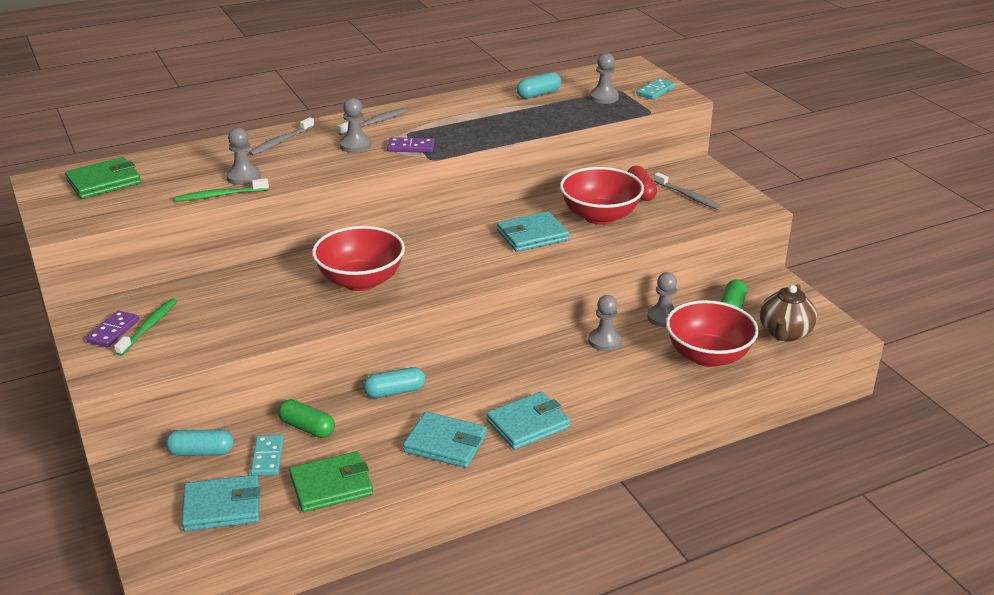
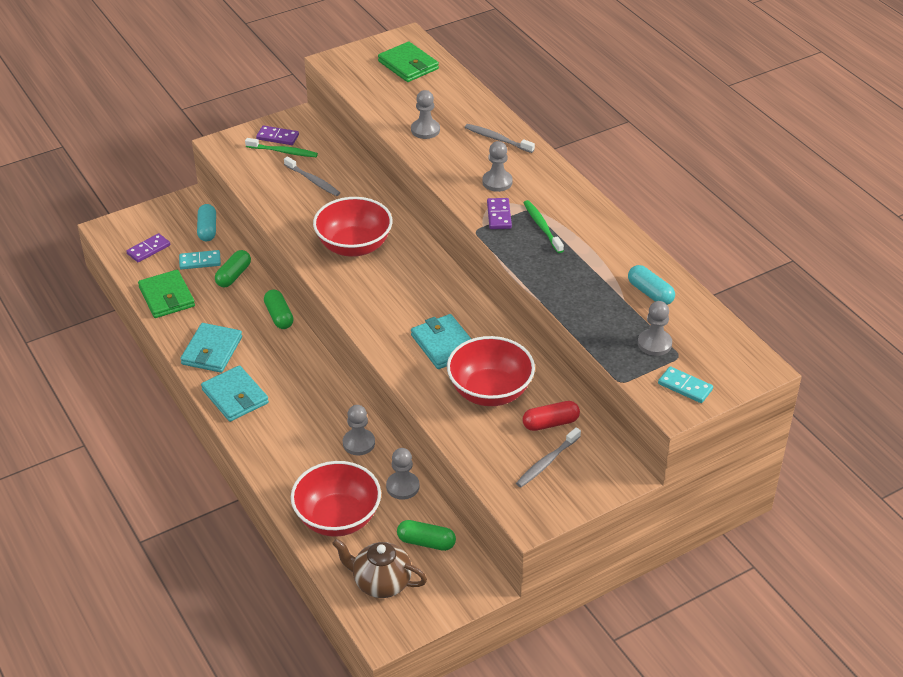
camera: 85 degrees right, 10 degrees up
(220, 195) = (391, 124): green toothbrush -> green toothbrush (542, 226)
(222, 507) = (148, 249): turquoise wallet -> purple domino
(374, 123) = (550, 188): grey toothbrush -> grey toothbrush (313, 181)
(395, 392) = (279, 316): turquoise capsule -> green capsule

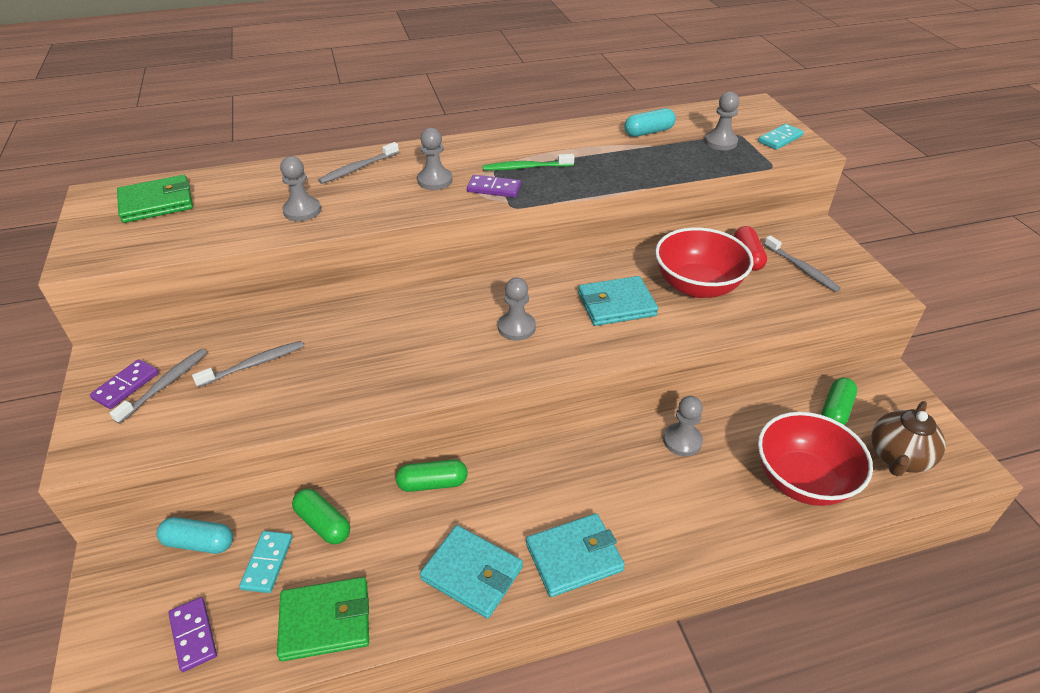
camera: 75 degrees left, 0 degrees up
(283, 152) = (165, 385): green toothbrush -> grey toothbrush
(354, 246) = (412, 347): red bowl -> none
(402, 486) = (754, 415): grey pawn -> grey pawn (516, 327)

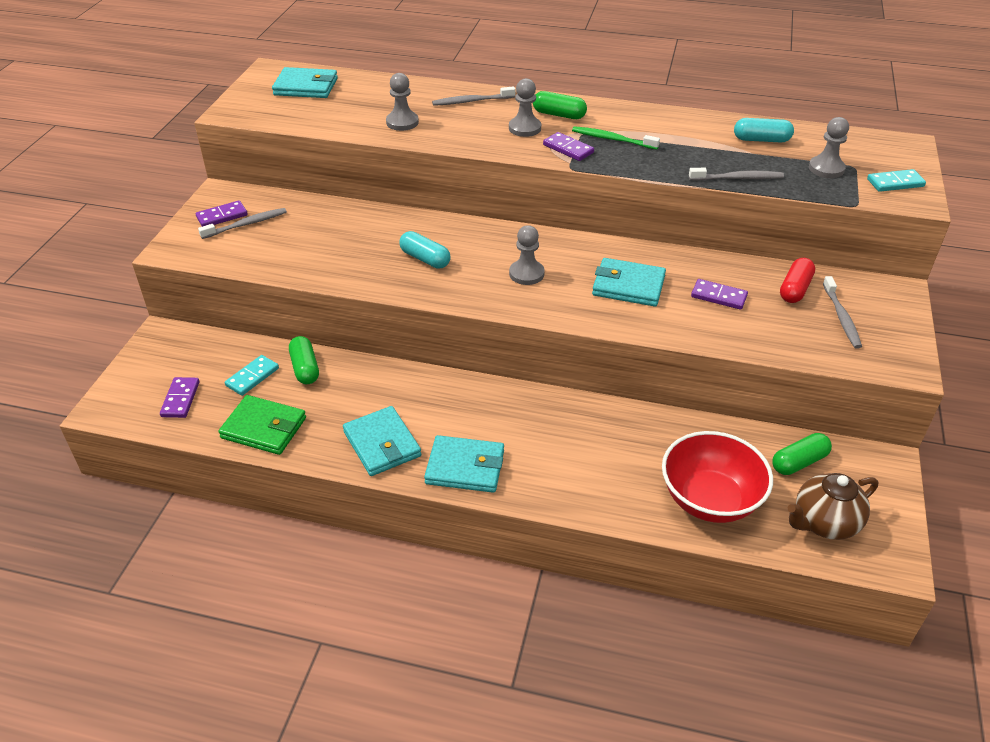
camera: 30 degrees right, 0 degrees up
(157, 203) = (306, 87): green wallet -> turquoise wallet
(199, 543) = (219, 346): turquoise capsule -> turquoise capsule (425, 259)
(254, 364) = (312, 231): grey toothbrush -> grey toothbrush (738, 178)
(432, 483) = (400, 374): green capsule -> green capsule (559, 115)
(682, 441) = (627, 426): grey pawn -> none
(697, 286) = (718, 296): red bowl -> purple domino

